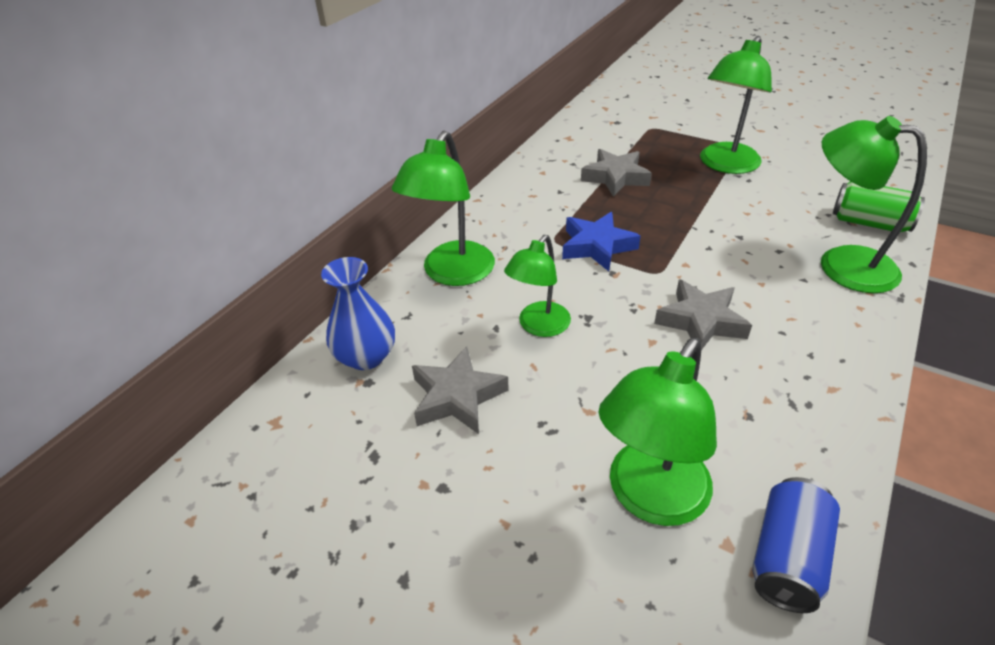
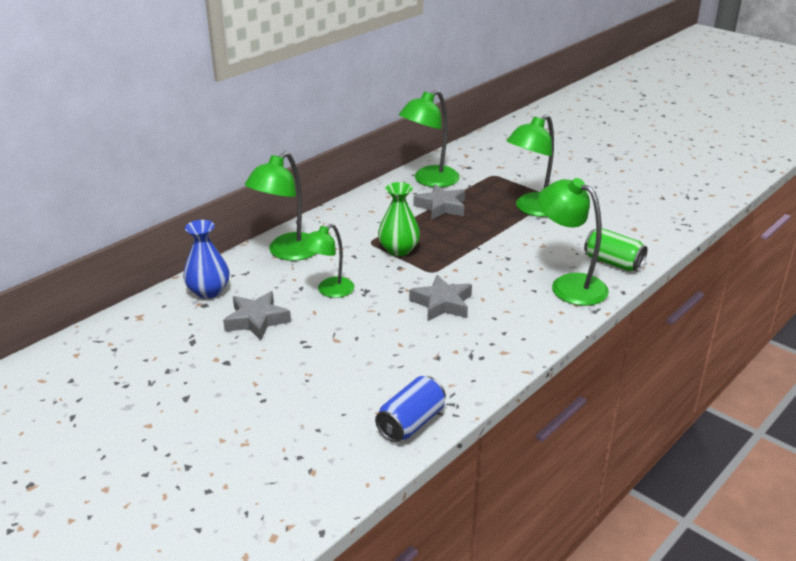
camera: 10 degrees right, 10 degrees down
(597, 246) = (399, 250): blue star -> green vase
(649, 498) = (347, 385): green lamp -> green lamp (429, 180)

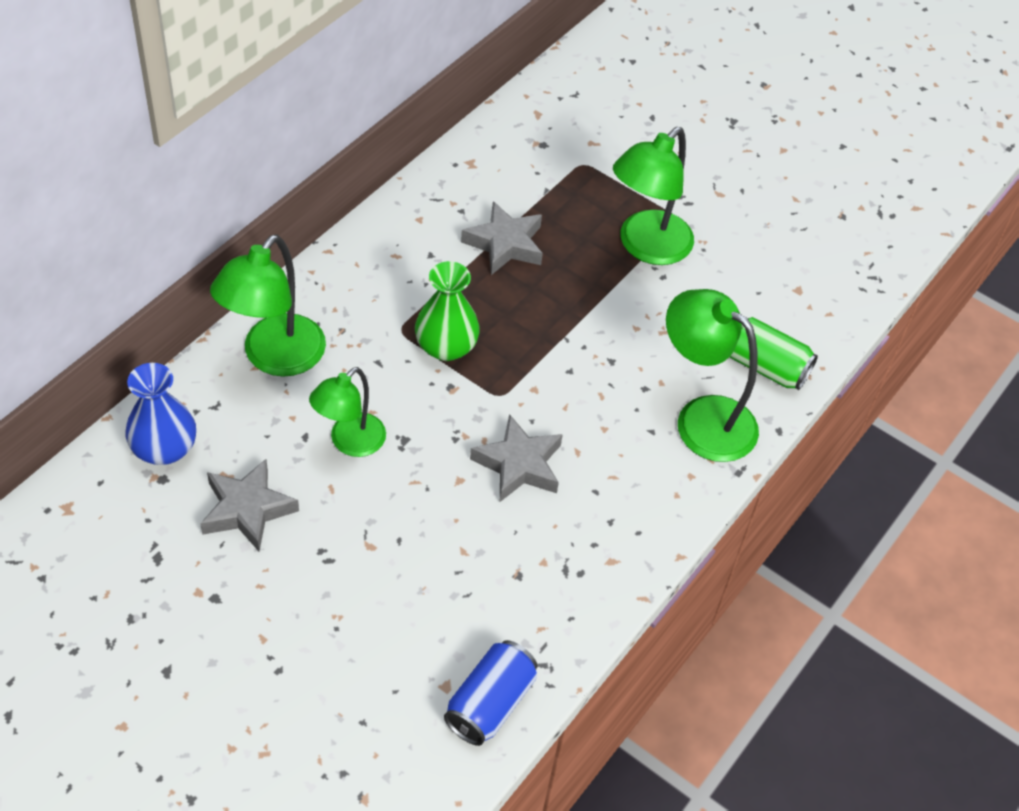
camera: 10 degrees left, 20 degrees up
(429, 180) = (482, 179): green lamp -> none

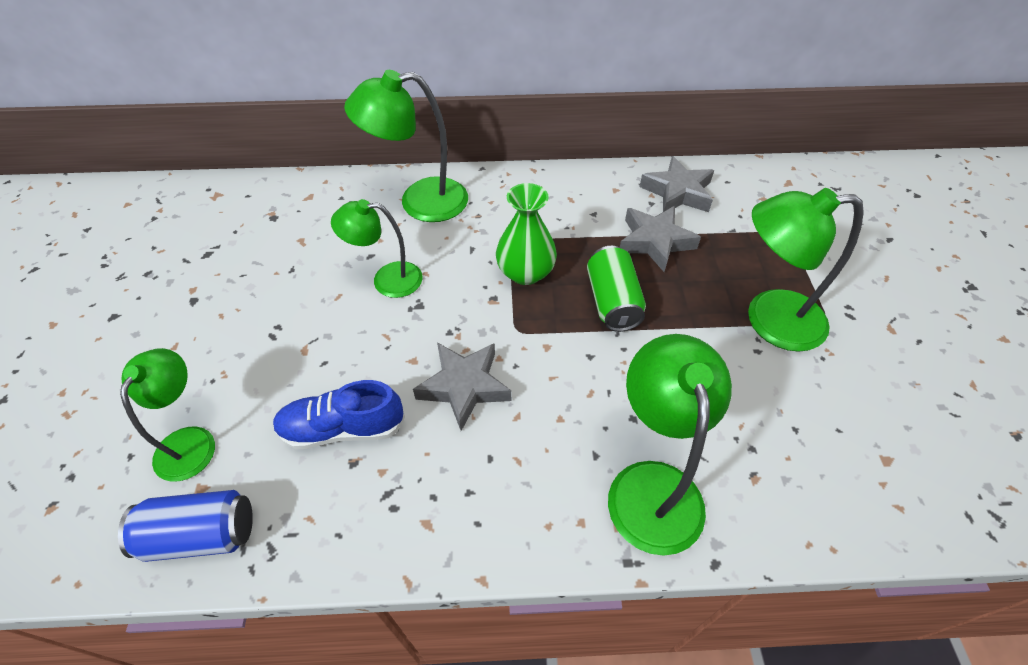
camera: 55 degrees right, 0 degrees up
(164, 449) = (297, 203): blue vase -> none
(247, 509) = (282, 268): grey star -> grey star (677, 192)
(390, 672) = (190, 441): none -> green lamp
(480, 564) = (342, 428): none -> blue shoe
(766, 367) = (770, 497): green can -> green can (612, 302)

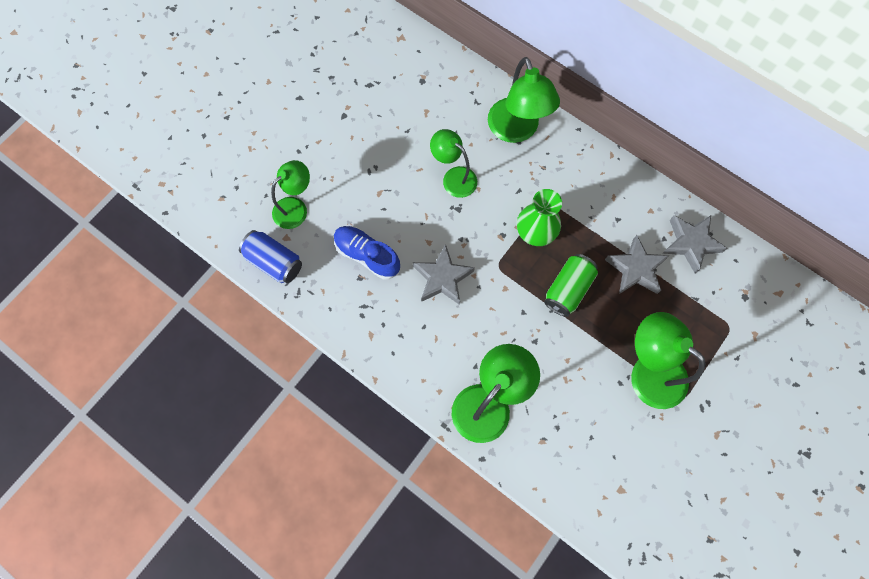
camera: 40 degrees right, 20 degrees up
(420, 202) = (516, 130): green lamp -> green lamp turned 135 degrees counterclockwise

